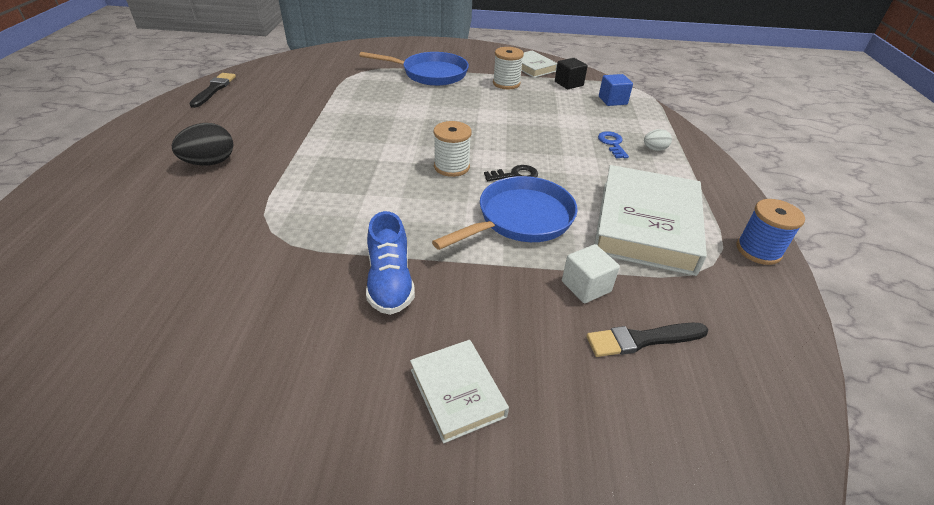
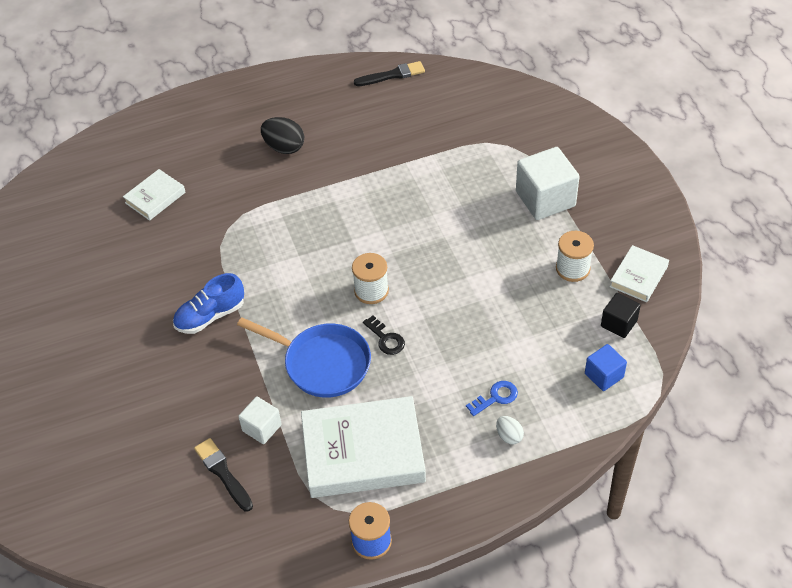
camera: 70 degrees right, 10 degrees up
(430, 74) = (545, 199): blue pan -> white cube
(457, 392) = (137, 388): white book -> white book (155, 197)

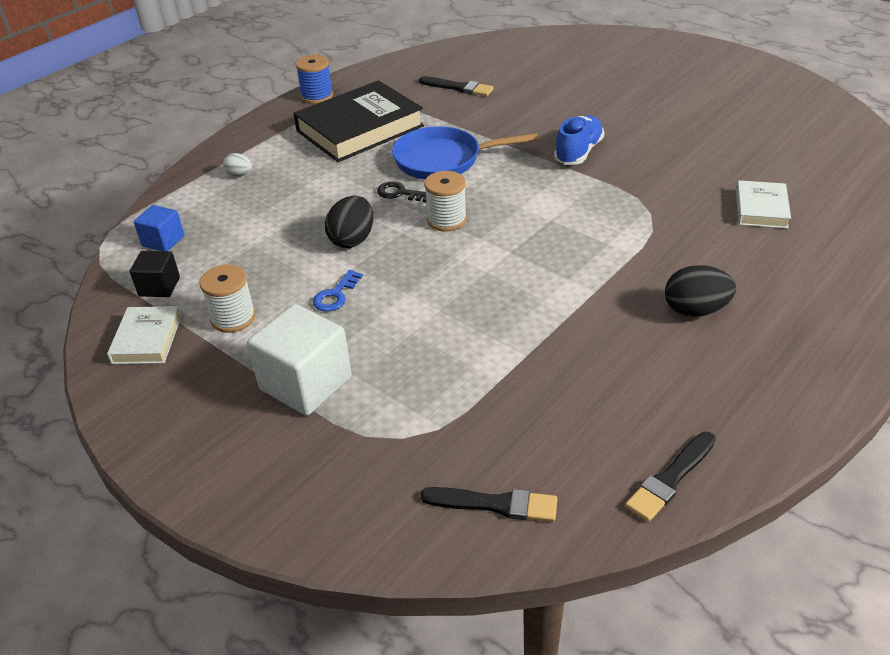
camera: 150 degrees right, 10 degrees down
(262, 428) = (454, 114): white cube -> none
(363, 452) = (360, 128): white book -> black book
(453, 304) = (352, 239): none -> black egg
(483, 97) = (495, 504): none -> black brush
(496, 397) = (265, 192): blue key -> blue key (335, 295)

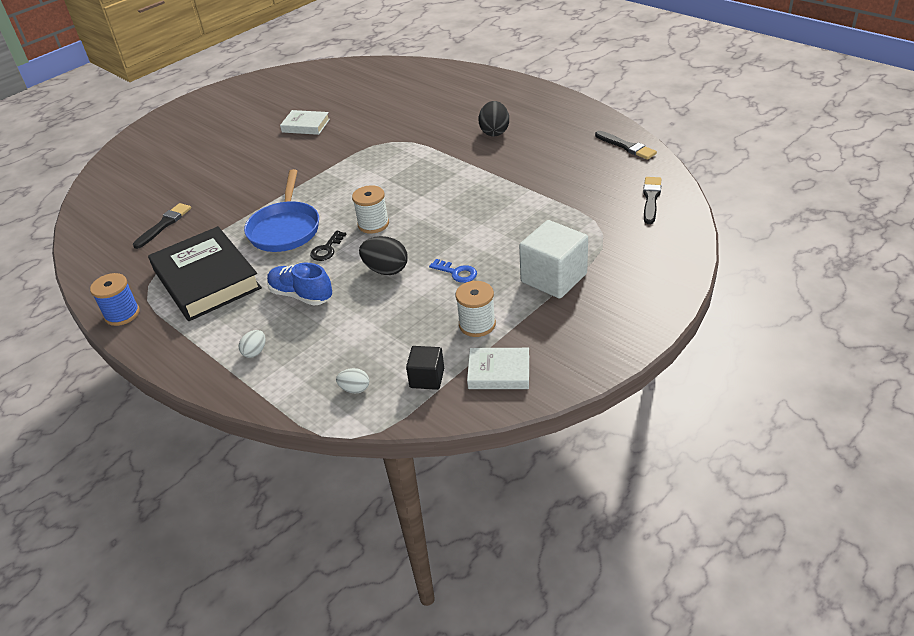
camera: 85 degrees left, 0 degrees up
(163, 241) = (355, 389): blue cube -> white egg
(578, 152) = (303, 166): blue shoe -> blue shoe (301, 295)
(761, 209) = (399, 105): white book -> white book (306, 126)

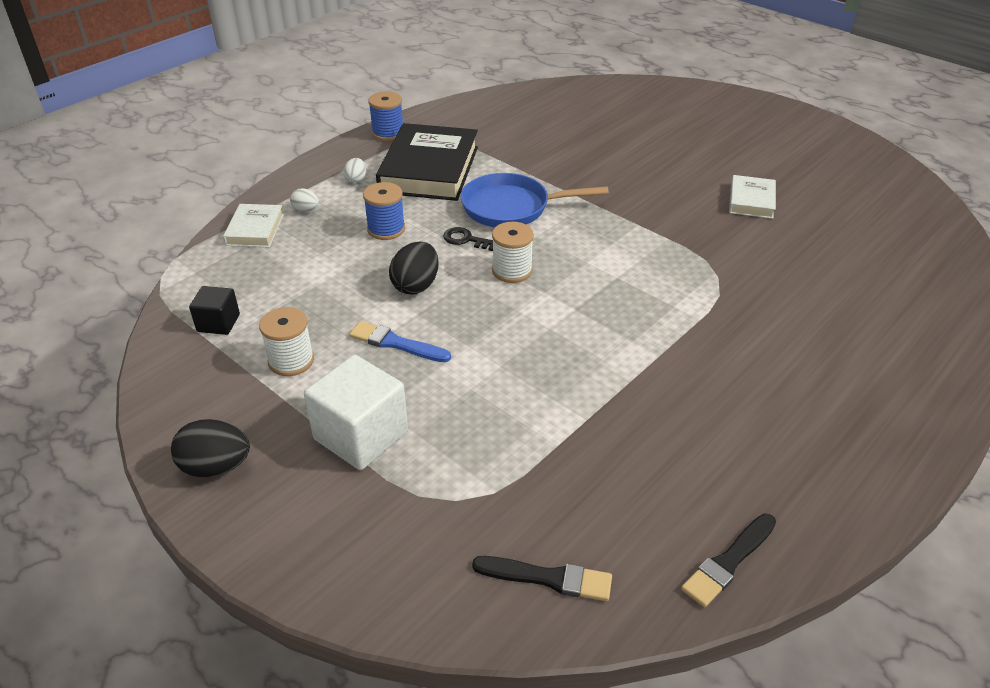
camera: 85 degrees right, 0 degrees up
(164, 225) = (530, 133): black brush -> none
(206, 279) = (429, 169): black book -> black book turned 45 degrees counterclockwise
(301, 295) = (386, 229): blue shoe -> blue spool
(355, 389) = (225, 275): white egg -> white egg (356, 180)
(457, 273) = (396, 343): blue key -> blue brush
(494, 132) = (759, 382): black egg -> black egg (216, 467)
(499, 372) = (202, 378): white book -> white book (255, 230)

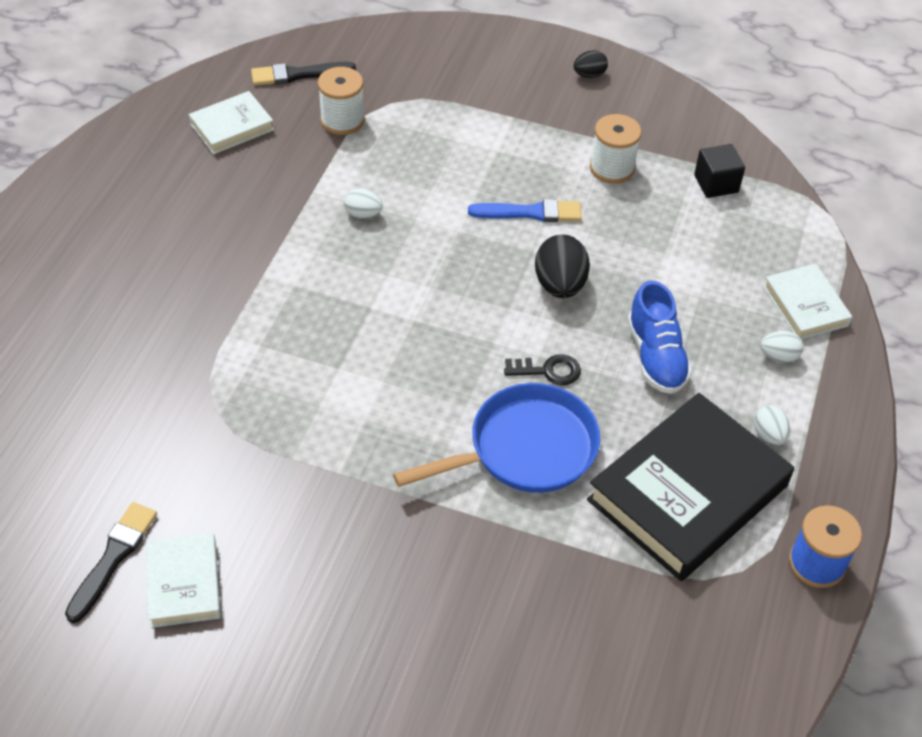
camera: 155 degrees right, 10 degrees up
(216, 467) = (589, 75): black egg -> black egg, size x0.57
(361, 435) = (498, 125): white cube -> none
(386, 229) = (656, 356): blue spool -> blue shoe
(429, 169) = (688, 493): black book -> black book turned 60 degrees clockwise
(512, 271) = (466, 339): white spool -> white spool (342, 120)
(546, 383) = (363, 214): none -> white egg
(652, 523) = (232, 127): none -> white book
(728, 562) = (168, 117): black brush -> black brush (113, 558)

